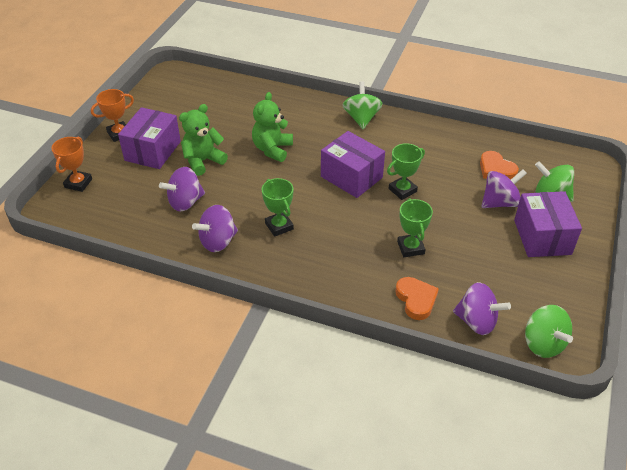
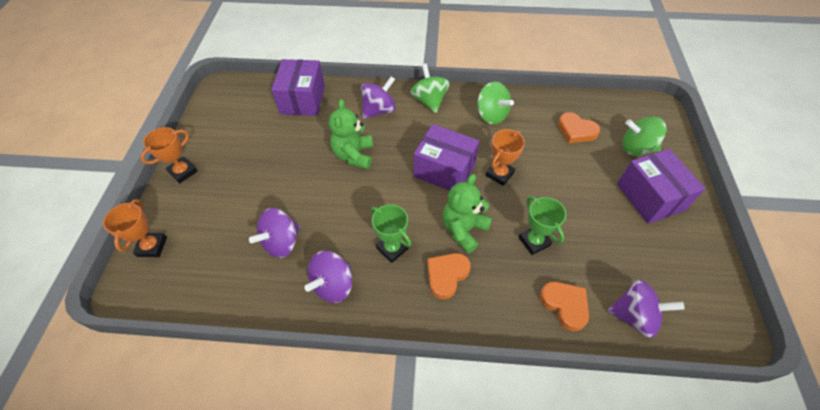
camera: 15 degrees left, 10 degrees up
(153, 151) = (226, 185): purple box -> purple box (303, 99)
(203, 161) = (285, 185): green teddy bear -> green teddy bear (464, 230)
(319, 255) = (446, 275): none -> orange heart
(402, 190) = (499, 174): green trophy -> orange trophy
(500, 202) = (595, 167): purple spinning top -> purple spinning top (379, 110)
(543, 344) = (707, 326): green spinning top -> green spinning top (491, 115)

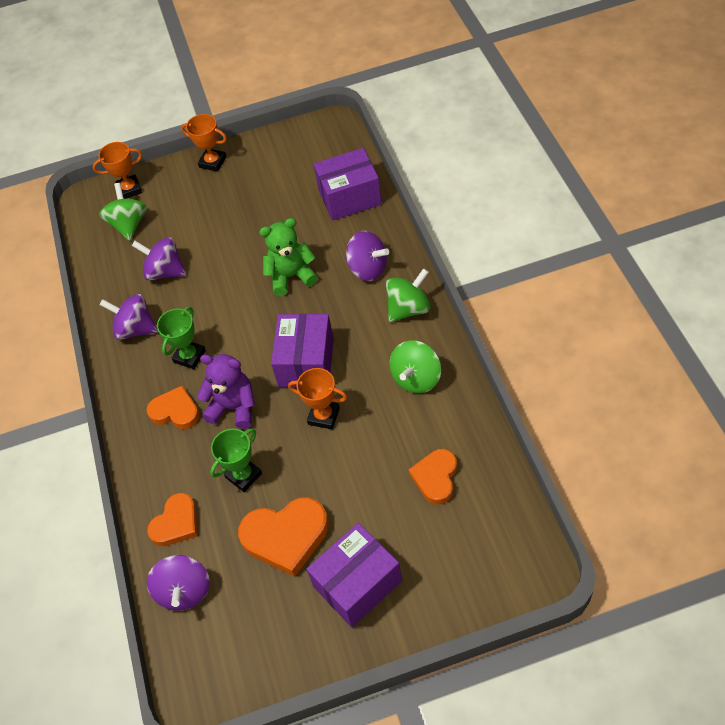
camera: 75 degrees right, 0 degrees up
(464, 230) = (234, 407): green teddy bear -> purple teddy bear
(600, 228) = (286, 537): none -> orange heart
(636, 148) = (437, 555): green spinning top -> green spinning top (129, 224)

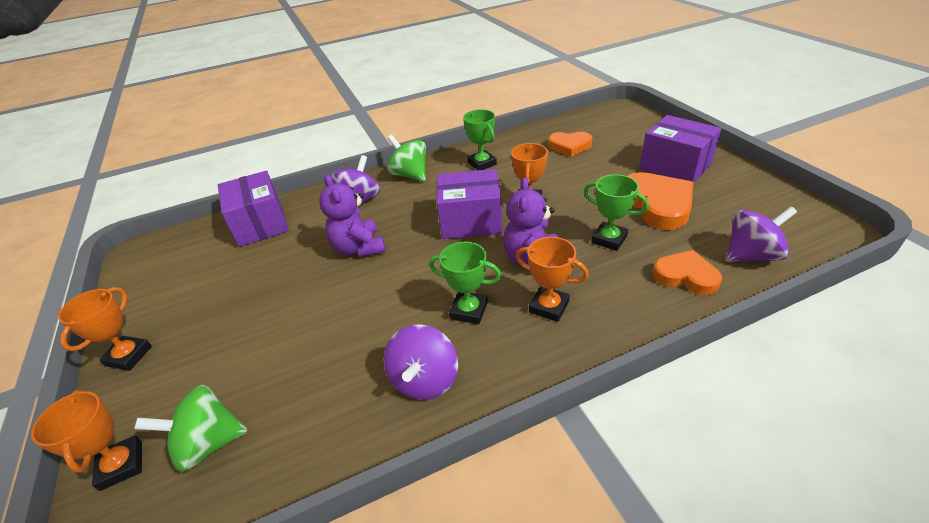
camera: 100 degrees left, 15 degrees down
(165, 271) = (324, 368): purple spinning top -> none
(175, 411) = (549, 307): orange heart -> orange trophy
(291, 276) = (359, 248): green teddy bear -> purple teddy bear
(416, 378) = (482, 163): green spinning top -> green trophy

